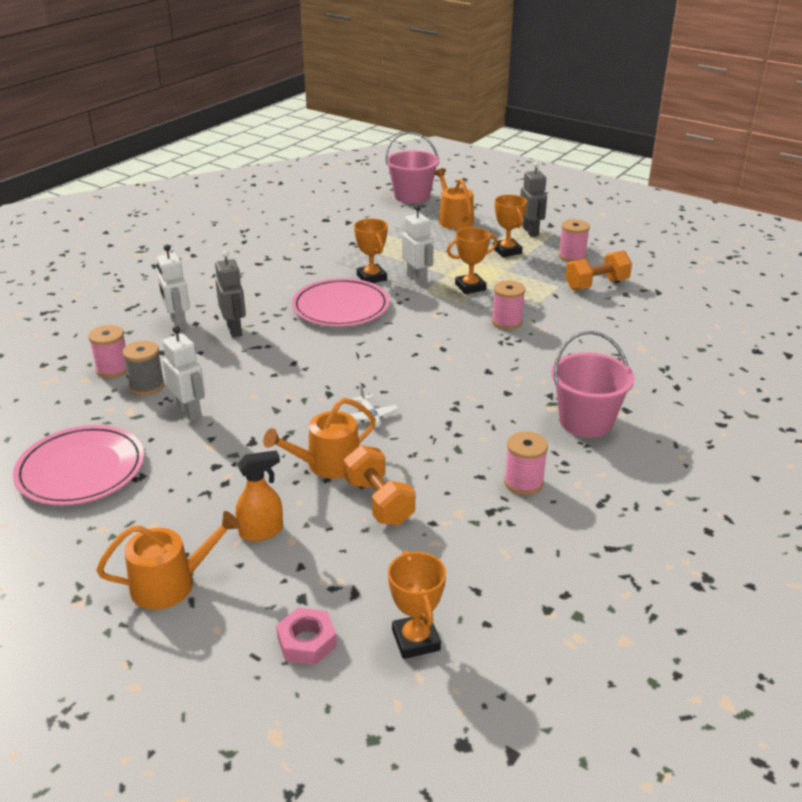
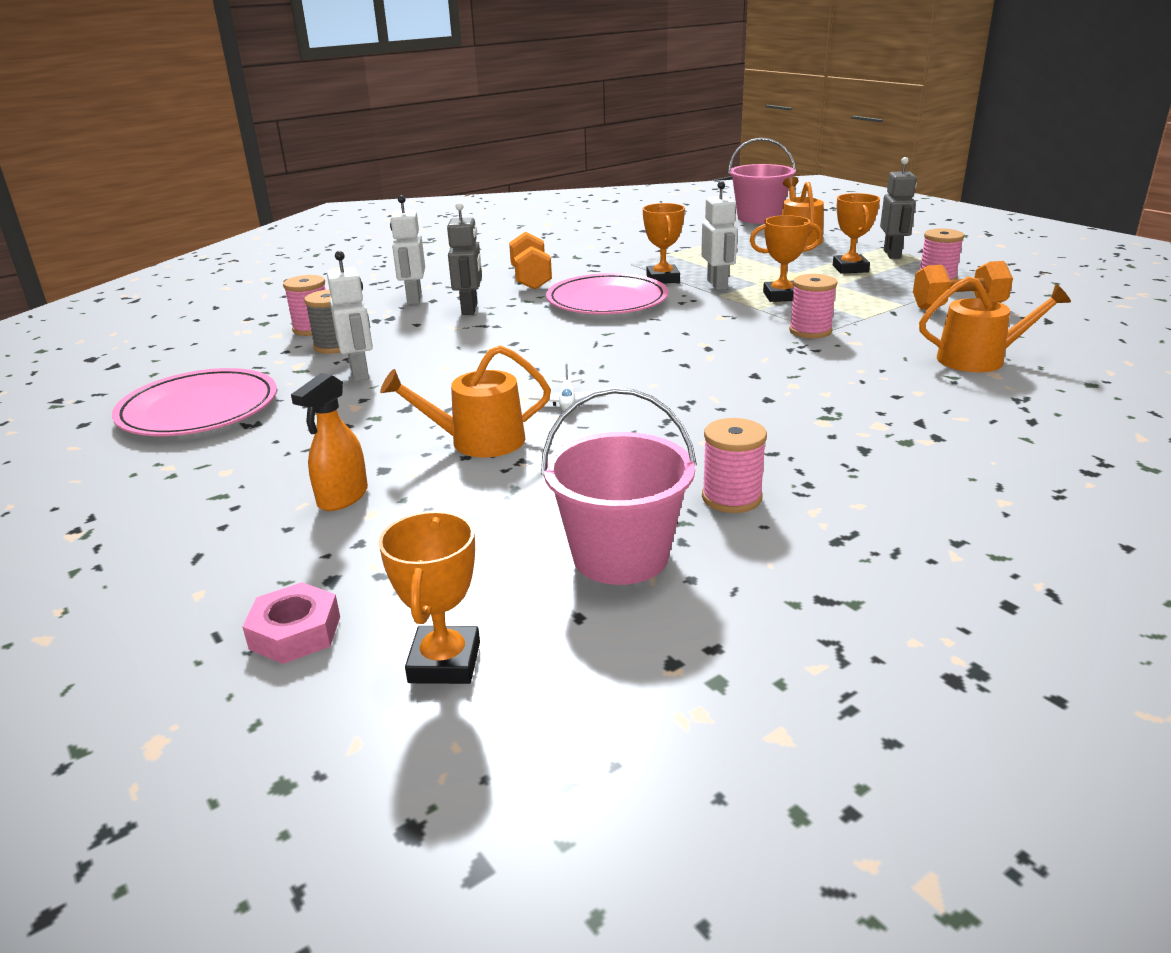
camera: 20 degrees right, 5 degrees down
(171, 584) = (190, 534): orange watering can -> orange watering can (979, 359)
(261, 531) = (342, 498): orange spray bottle -> orange spray bottle turned 120 degrees clockwise
(379, 502) = (514, 489): orange dumbbell -> orange dumbbell (531, 279)
(586, 421) = (866, 442): pink bucket -> pink bucket (620, 556)

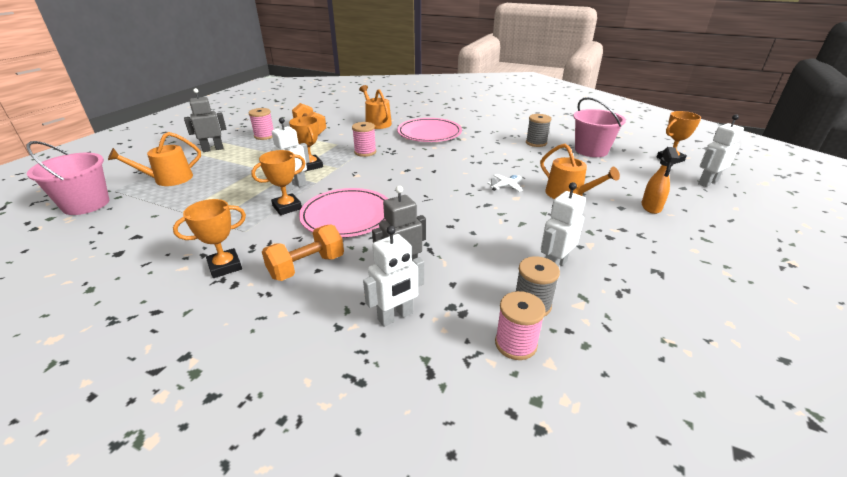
camera: 120 degrees left, 5 degrees up
(199, 409) = (683, 309): pink plate -> pink plate (429, 133)
(295, 632) = (707, 182): pink nut -> white robot
(342, 498) = (651, 207): orange spray bottle -> orange spray bottle turned 105 degrees clockwise
(731, 498) = (536, 143): pink spool -> grey spool
(850, 268) = (247, 156): orange trophy -> orange trophy (225, 266)

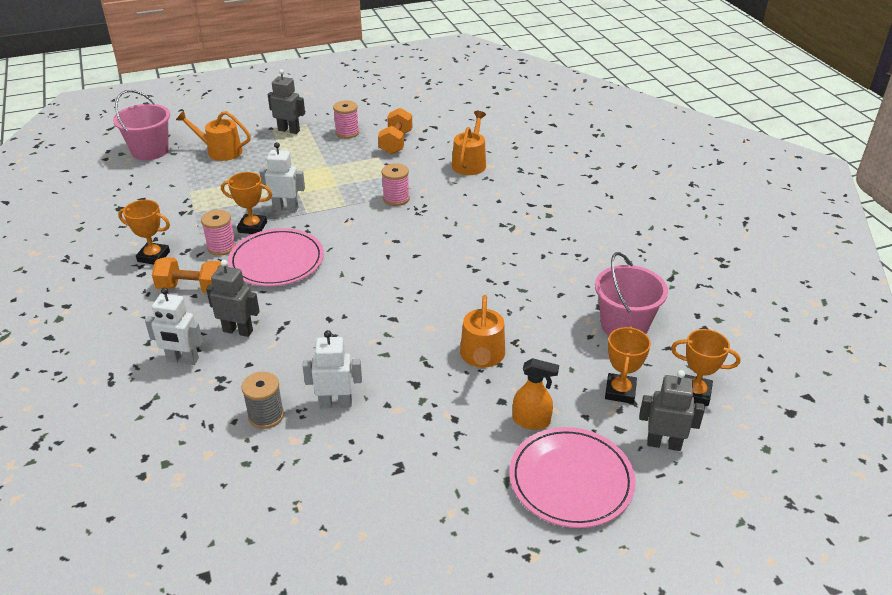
camera: 45 degrees right, 5 degrees up
(310, 166) = (330, 191): orange trophy -> orange trophy (620, 391)
(429, 133) = (495, 205): pink plate -> pink plate (571, 480)
(506, 186) = (444, 311): white plane -> none
(515, 344) = (211, 428): pink spool -> pink spool (221, 247)
(536, 143) = (583, 280): grey spool -> none
(651, 207) = (531, 421): orange spray bottle -> orange spray bottle turned 135 degrees counterclockwise
(707, 182) = (664, 444): white robot -> grey robot

